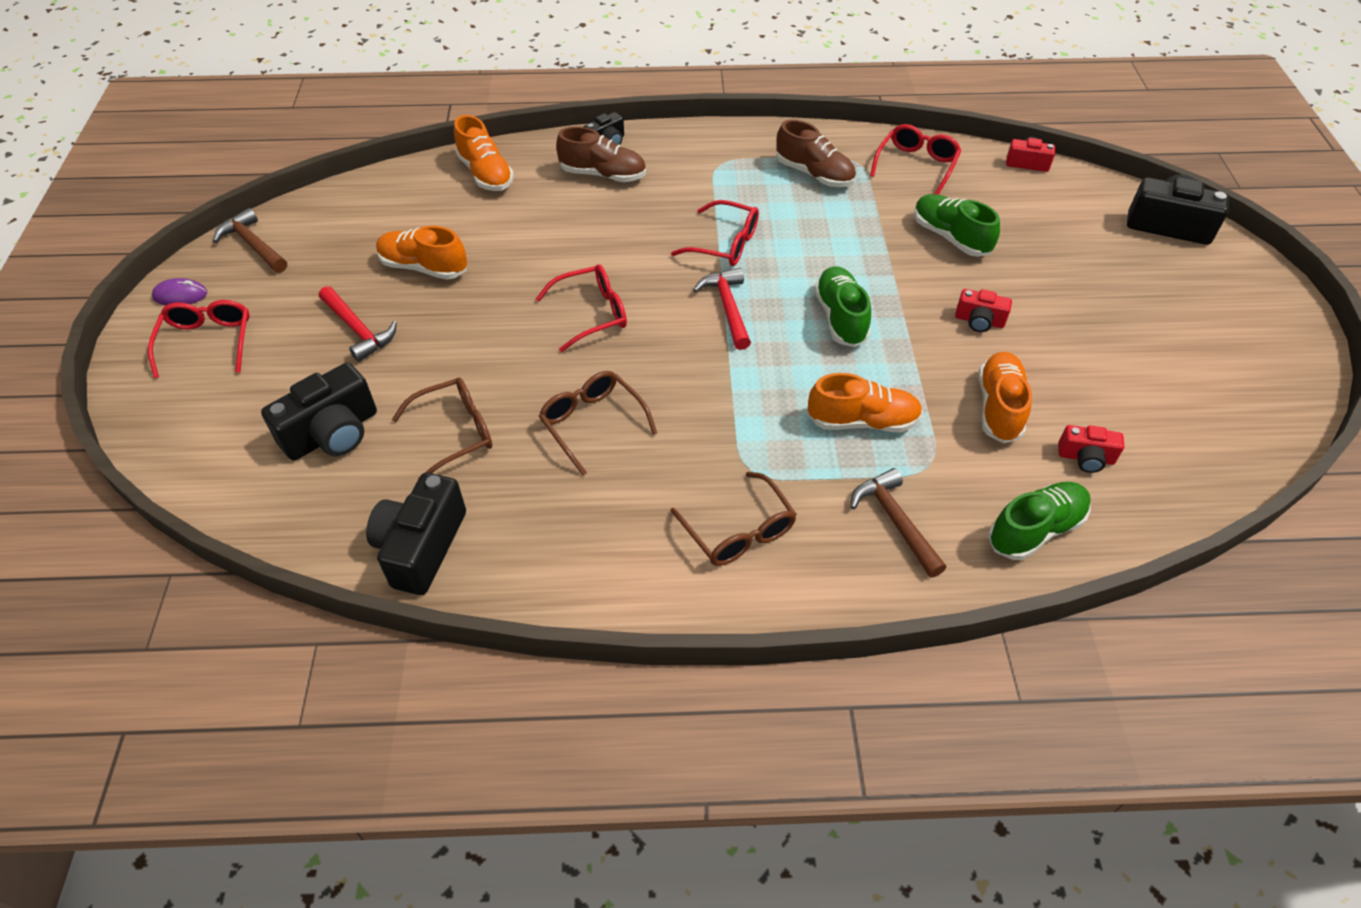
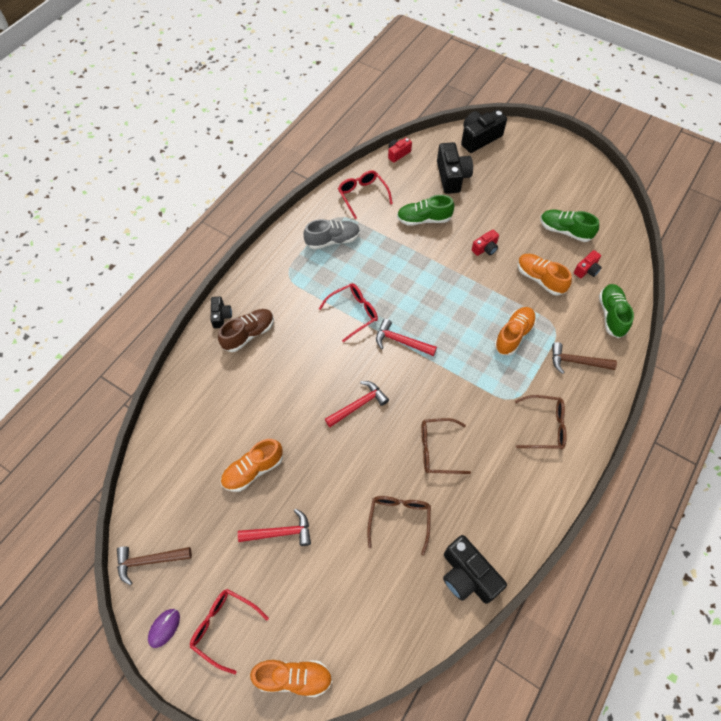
camera: 55 degrees left, 10 degrees up
(332, 433) = (356, 585): black camera -> black camera (452, 176)
(485, 174) = (194, 393): orange shoe -> orange shoe (293, 677)
(592, 313) = (358, 405): red glasses -> red hammer
(814, 174) = (332, 240): brown shoe -> grey shoe
(840, 317) = (443, 299): green shoe -> green shoe (565, 231)

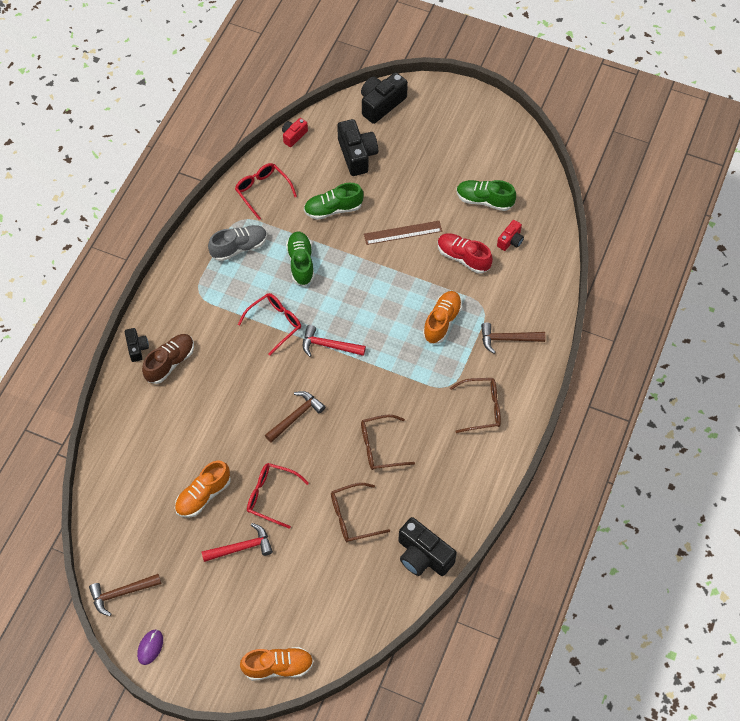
camera: 10 degrees left, 0 degrees up
(224, 627) = (205, 637): red glasses -> red glasses (271, 496)
(358, 405) = (296, 416): red hammer -> brown hammer
(399, 519) = (352, 517): brown glasses -> brown glasses turned 105 degrees counterclockwise
(485, 248) = (403, 232): red camera -> brown ruler
(540, 279) = (463, 258): orange shoe -> red shoe
(611, 315) = (539, 285): green shoe -> green shoe (301, 263)

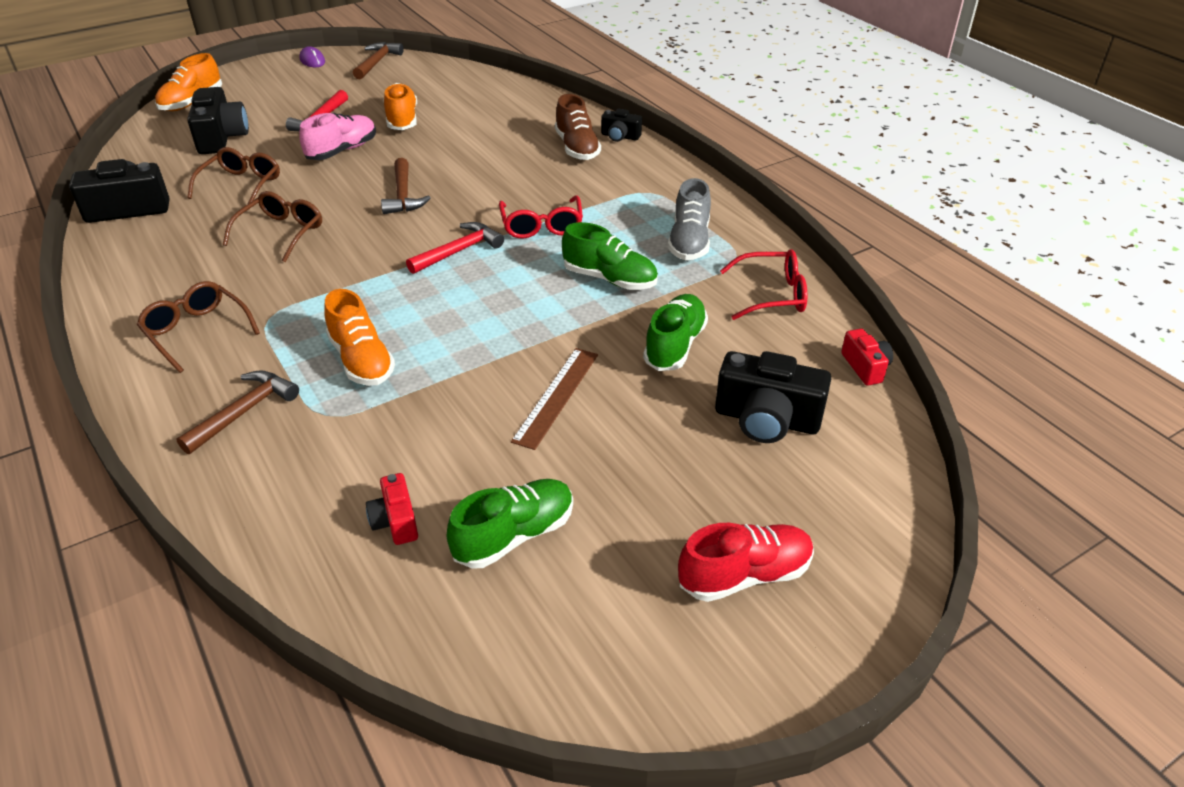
camera: 125 degrees right, 20 degrees down
(271, 496) = (342, 151): red glasses -> pink shoe
(381, 104) = (872, 510): black camera -> black camera (222, 138)
(463, 258) = (434, 441): red shoe -> red shoe (744, 575)
(482, 408) = (196, 332): brown glasses -> brown glasses turned 105 degrees clockwise

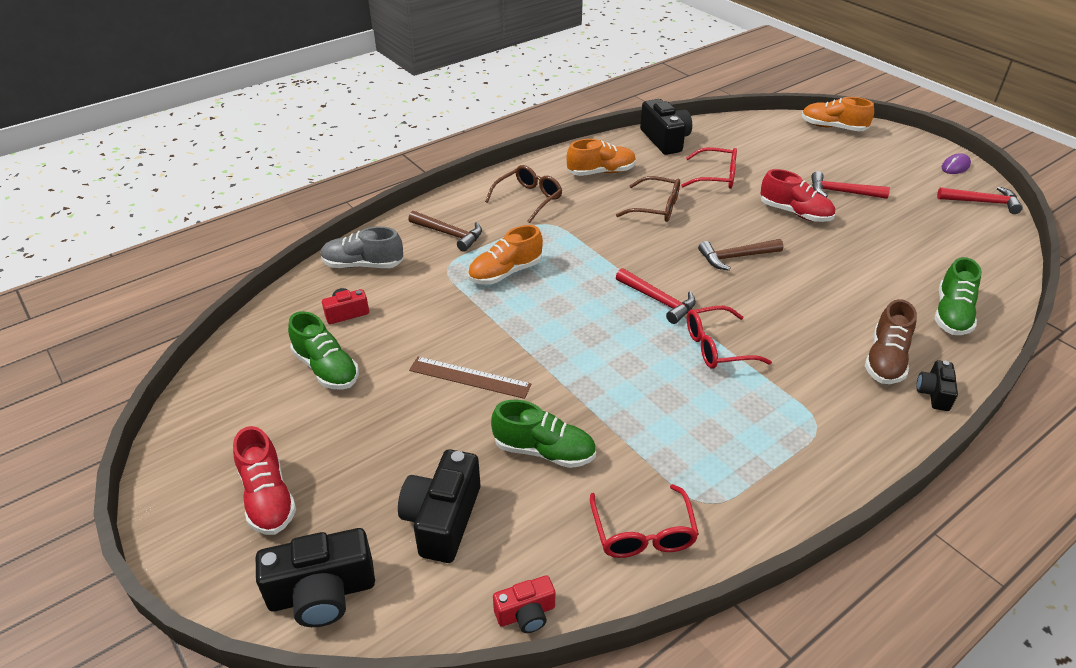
camera: 85 degrees right, 0 degrees up
(222, 138) = (783, 153): black camera -> black camera (322, 593)
(241, 185) = (716, 177): brown glasses -> red glasses
(342, 151) = (795, 213): pink shoe -> red shoe
(377, 62) = (982, 202): brown hammer -> red hammer
(402, 119) = (872, 236): orange shoe -> orange shoe (601, 172)
(577, 148) = (885, 360): brown shoe -> brown shoe turned 45 degrees counterclockwise
(609, 279) = (640, 400): green shoe -> green shoe (951, 314)
(689, 241) = (726, 460): grey shoe -> grey shoe (363, 265)

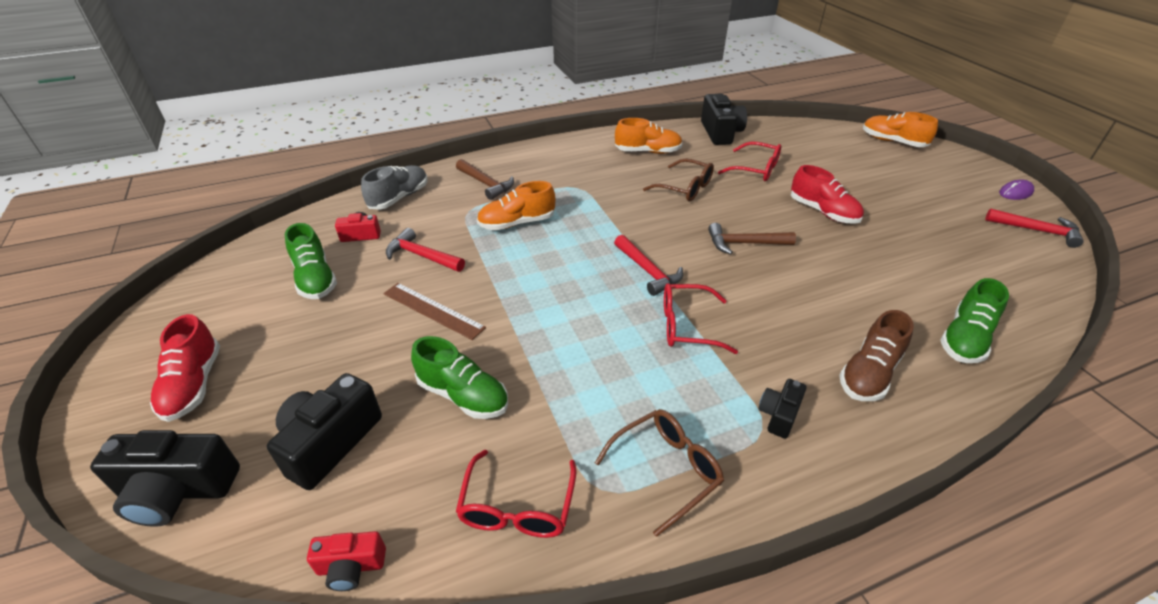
camera: 15 degrees right, 0 degrees up
(363, 265) = (399, 198): grey shoe -> grey shoe turned 105 degrees clockwise
(529, 199) = (571, 165): brown glasses -> brown glasses (666, 470)
(841, 192) = (880, 200): red hammer -> red hammer (421, 256)
(934, 393) = (914, 422): black camera -> black camera (779, 415)

